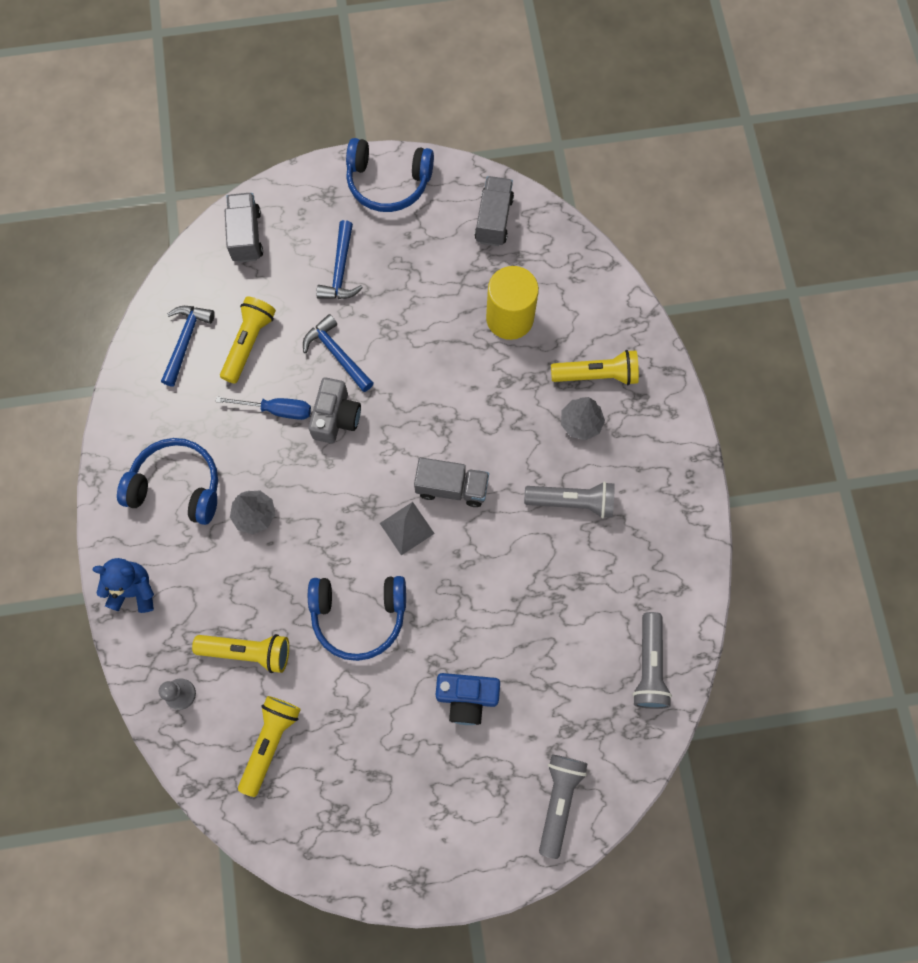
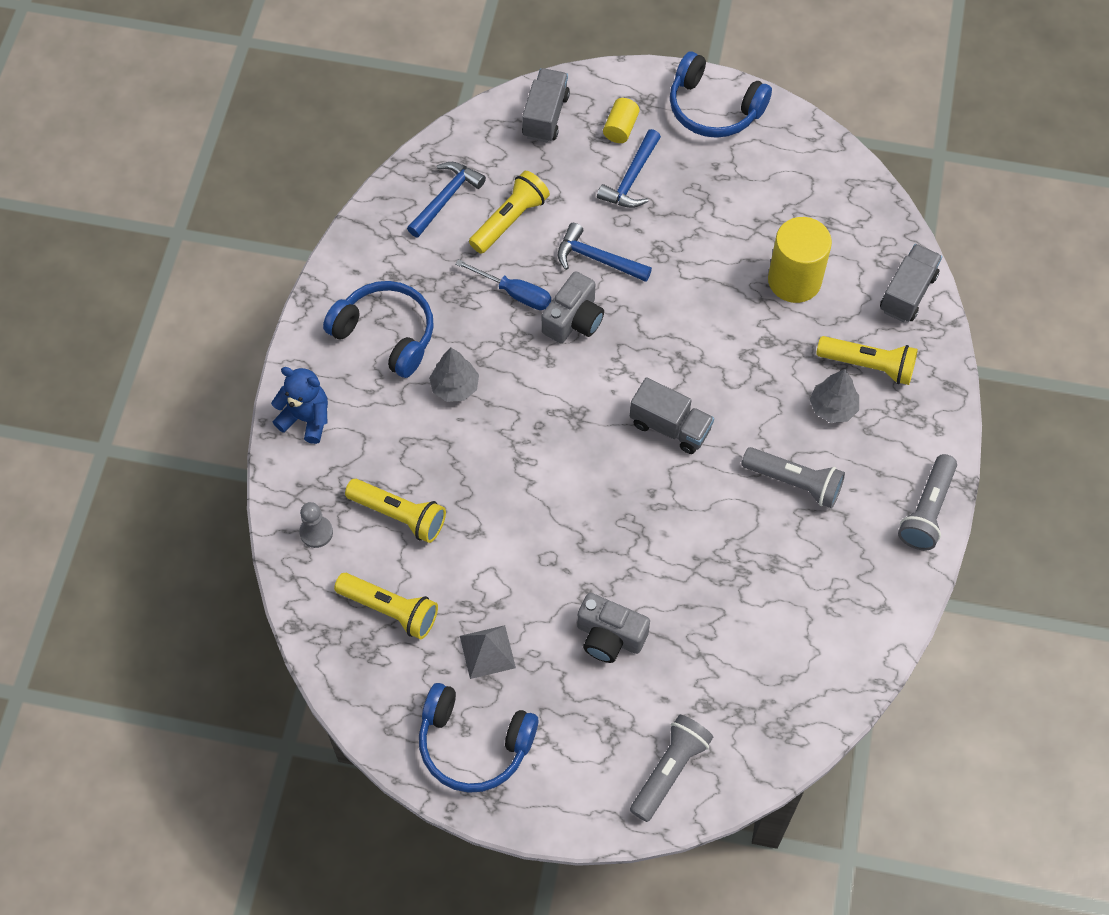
camera: 20 degrees right, 10 degrees down
(270, 743) = (390, 610): yellow flashlight -> yellow flashlight turned 75 degrees clockwise
(315, 226) = (620, 128): none -> yellow cylinder
(337, 354) = (597, 259): blue hammer -> blue hammer turned 45 degrees counterclockwise
(359, 615) = (526, 519): blue headphones -> blue headphones (474, 744)
(407, 528) = (608, 451): grey pyramid -> grey pyramid (487, 651)
(467, 698) = (609, 636): blue camera -> grey camera
(493, 219) = (813, 178): grey truck -> grey truck (907, 293)
(649, 666) = (817, 672): grey flashlight -> grey flashlight (927, 510)

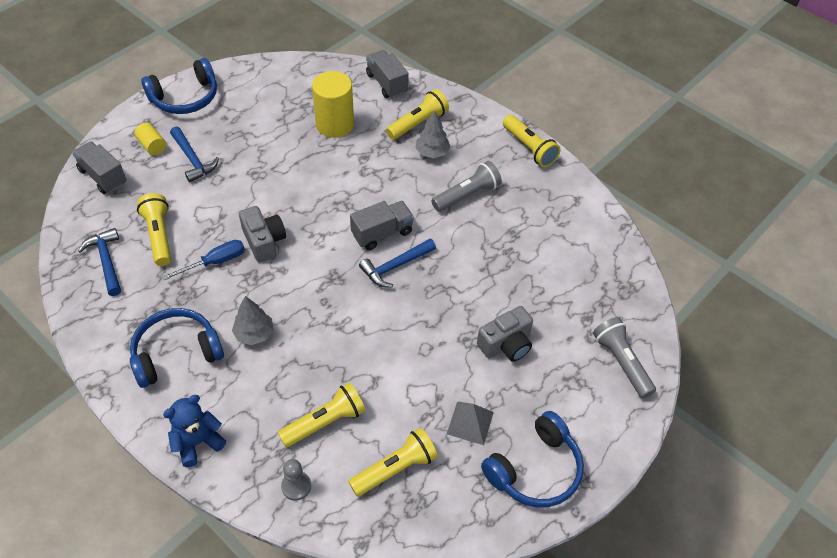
camera: 60 degrees left, 10 degrees down
(597, 259) = (232, 206): blue hammer -> blue hammer (395, 266)
(927, 510) = (529, 148): grey flashlight -> yellow flashlight

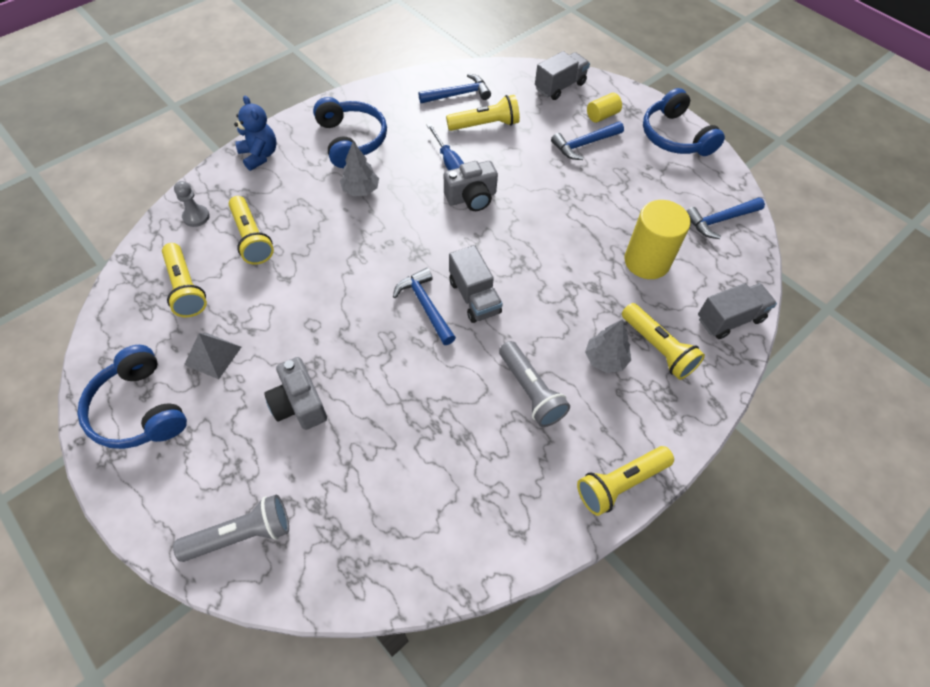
camera: 95 degrees right, 5 degrees up
(288, 79) = (720, 220): none -> blue hammer

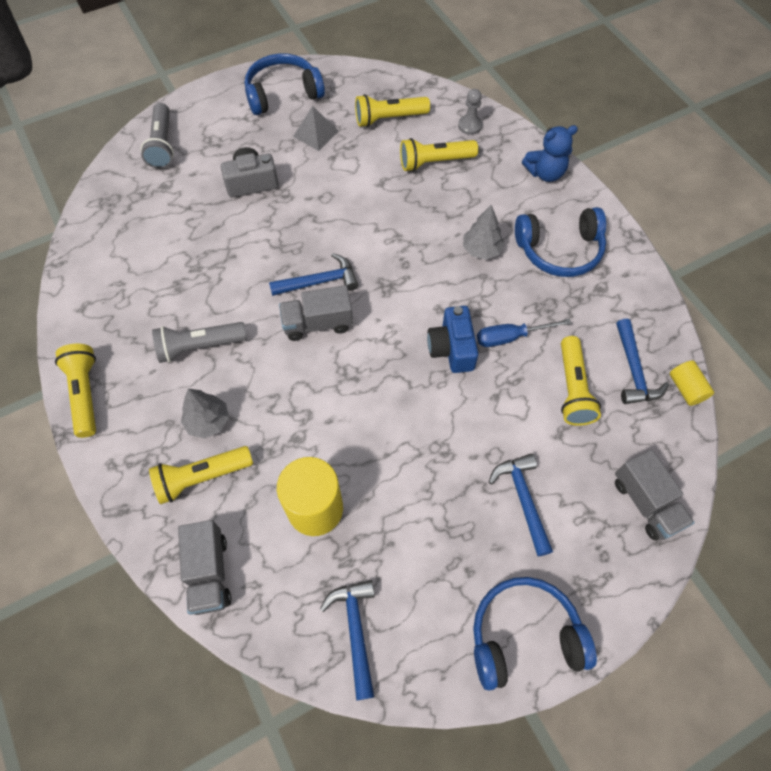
camera: 105 degrees right, 5 degrees up
(471, 197) = (452, 348): grey camera -> blue camera
(602, 116) = (578, 542): yellow cylinder -> yellow cylinder (686, 388)

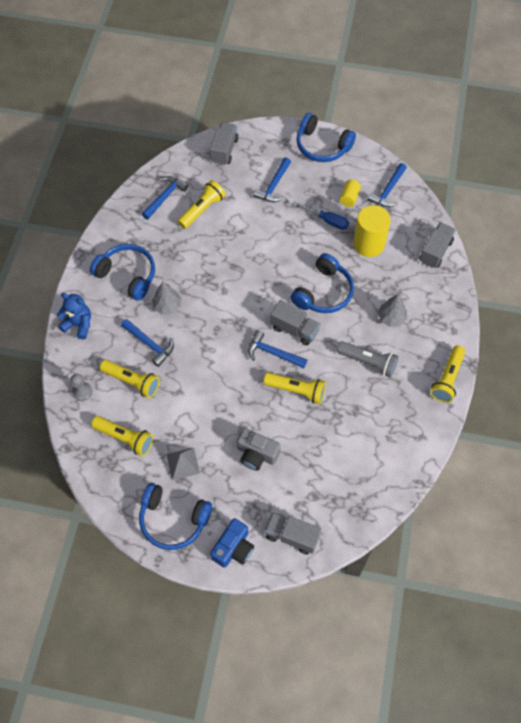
camera: 140 degrees left, 0 degrees up
(162, 145) = (291, 536): grey flashlight -> grey truck
(202, 477) = (412, 293): yellow flashlight -> yellow flashlight (296, 390)
(320, 393) = (323, 292): none -> blue headphones
(452, 348) = (238, 267): blue camera -> blue camera (233, 548)
(456, 203) = (150, 344): none -> blue hammer
(510, 337) = (204, 251): blue screwdriver -> blue screwdriver (327, 220)
(686, 388) = (152, 174): yellow cylinder -> yellow cylinder (349, 198)

